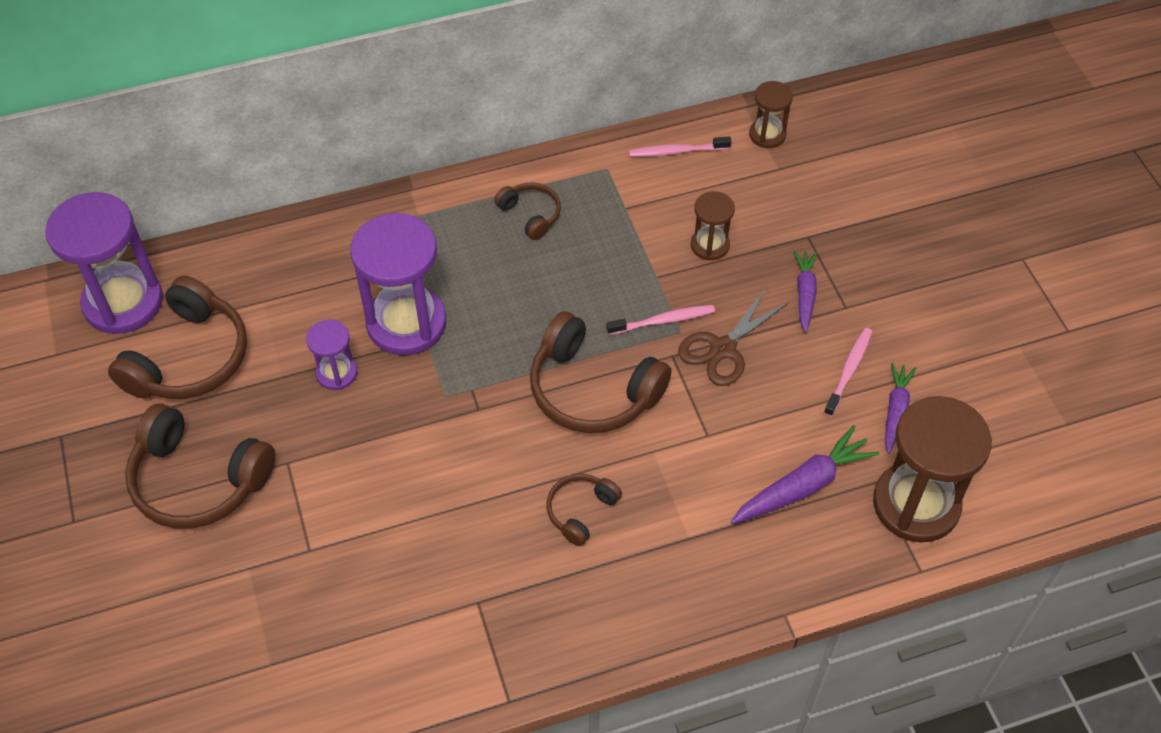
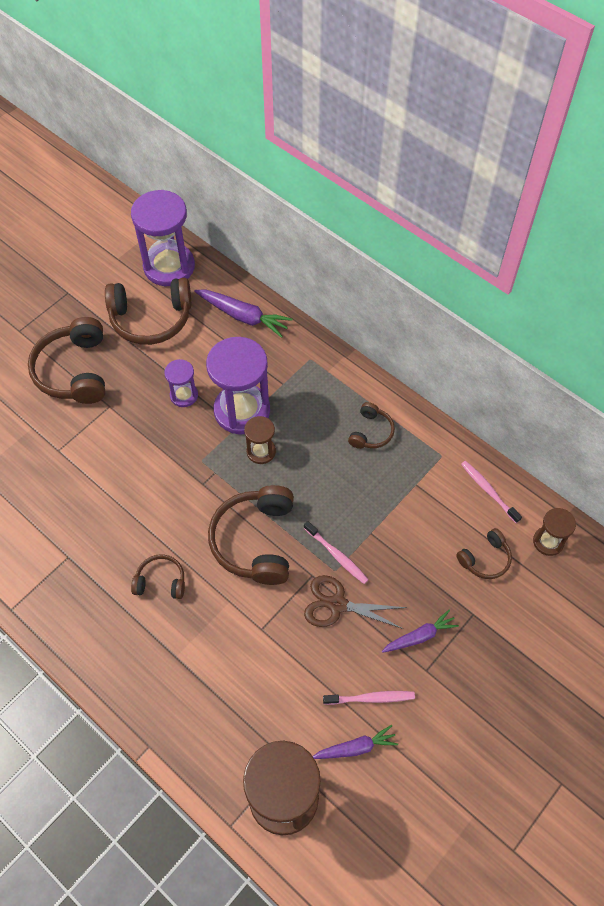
camera: 60 degrees right, 5 degrees up
(710, 245) = (420, 553): brown hourglass -> brown hourglass (261, 451)
(753, 195) = (485, 559): none -> brown headphones
(803, 485) = (256, 711): purple carrot -> purple carrot (243, 316)

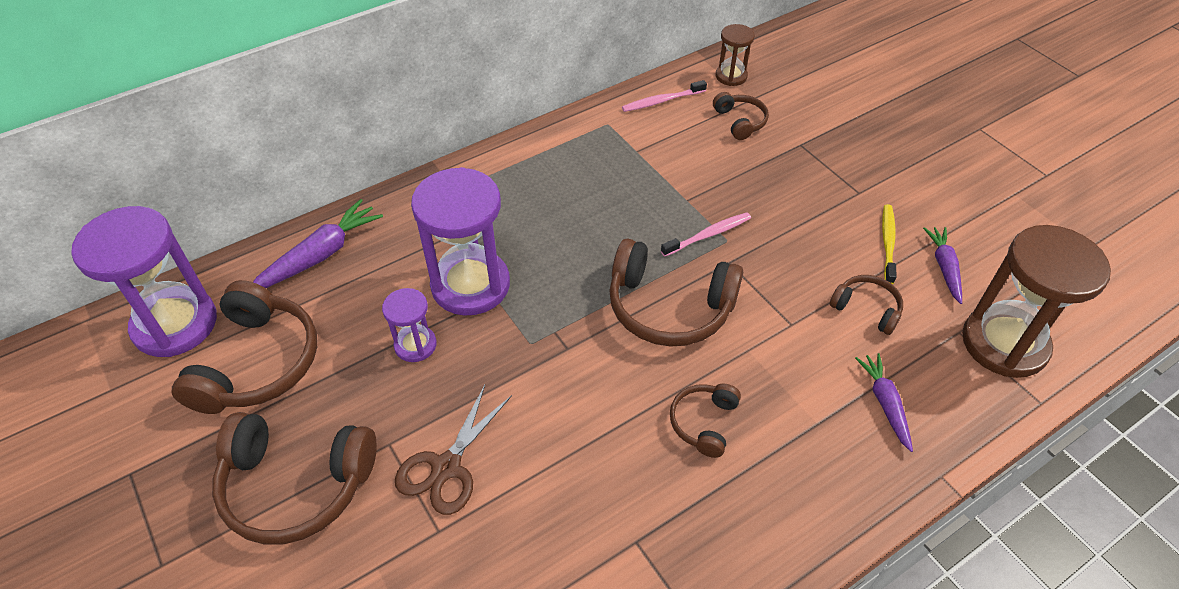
camera: 75 degrees left, 10 degrees down
(261, 451) = (541, 277): brown hourglass -> none
(337, 604) = (771, 247): brown scissors -> brown scissors (446, 467)
(370, 698) = (887, 243): pink toothbrush -> yellow toothbrush
(371, 432) = (554, 172): brown headphones -> brown headphones (866, 309)
(420, 636) = (819, 189): purple carrot -> purple carrot (884, 403)

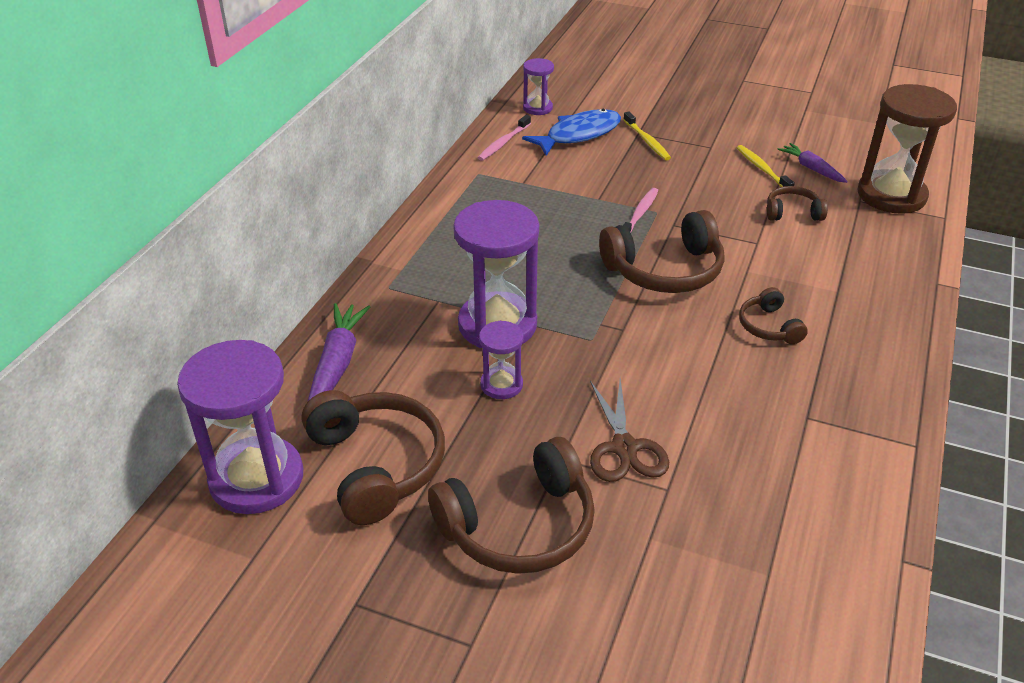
camera: 35 degrees left, 10 degrees down
(731, 76) = (537, 108): brown hourglass -> purple hourglass
(740, 121) = (578, 135): brown headphones -> blue fish
(800, 157) = (647, 141): none -> yellow toothbrush
(884, 403) = (863, 260): purple carrot -> none

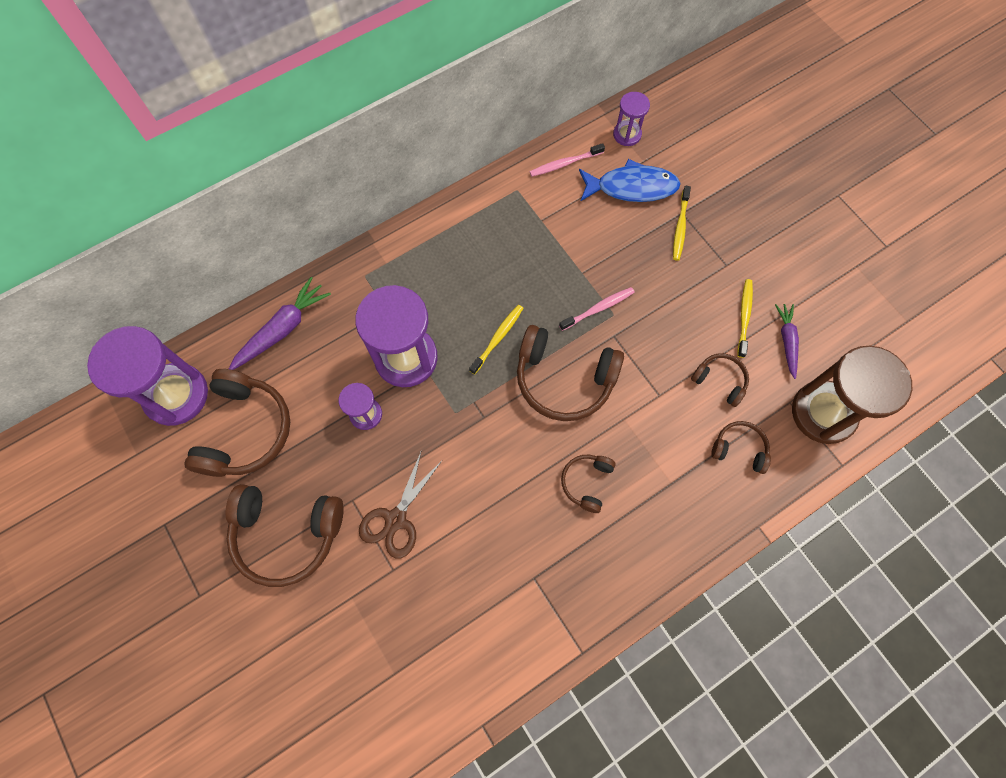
camera: 35 degrees right, 30 degrees up
(572, 271) = (497, 338): none -> yellow toothbrush
(860, 244) = (739, 449): none -> brown headphones

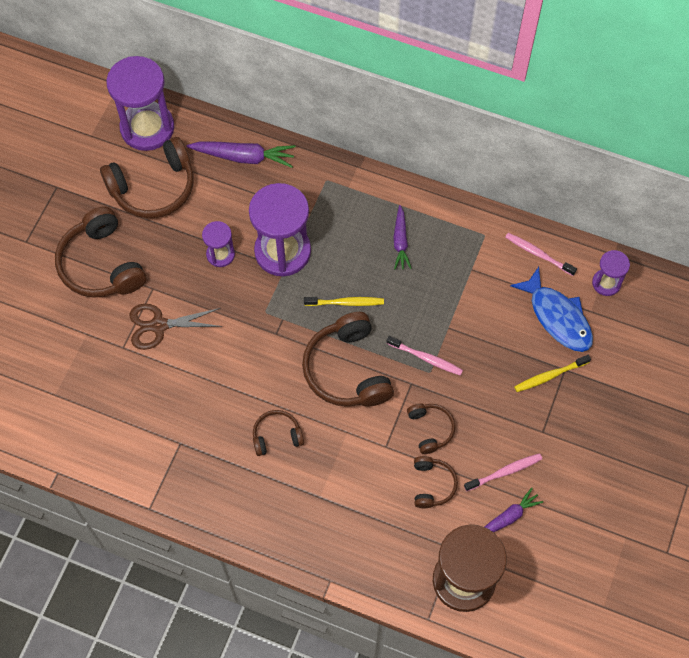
camera: 55 degrees right, 5 degrees down
(473, 256) = (400, 241): none -> purple carrot
(739, 449) = (384, 532): brown headphones -> brown headphones (430, 429)
(744, 317) = (504, 472): yellow toothbrush -> pink toothbrush

